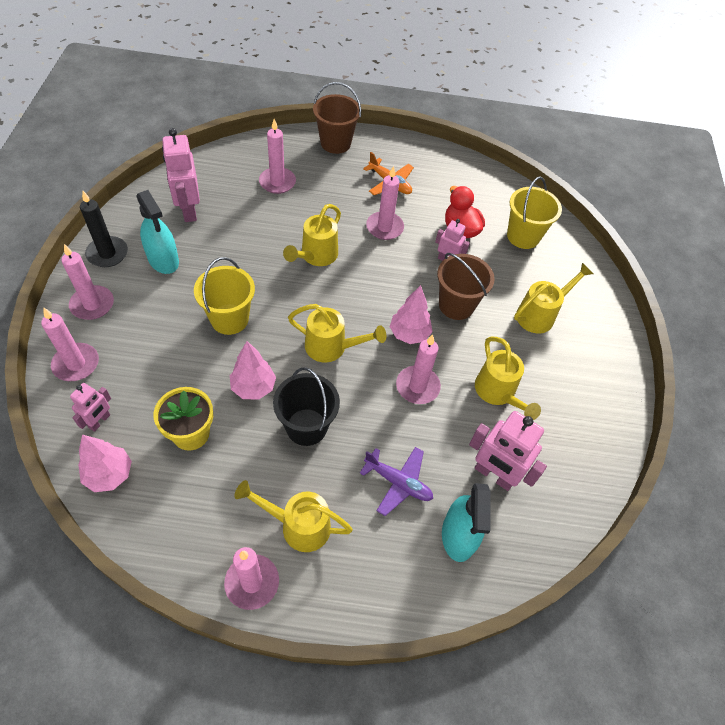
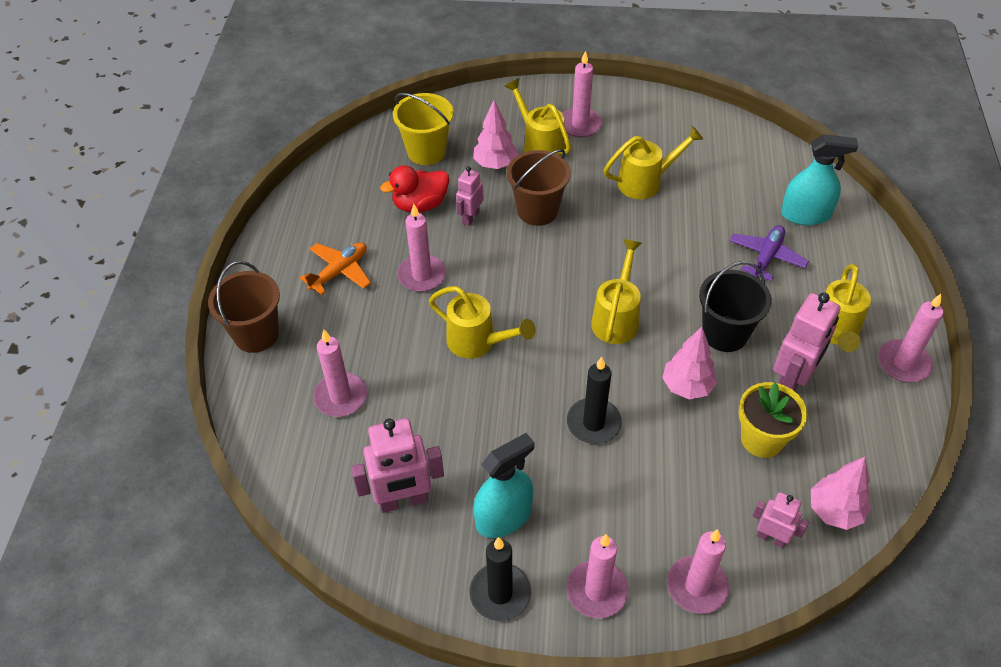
camera: 85 degrees left, 5 degrees down
(229, 319) = (593, 423): yellow bucket -> black candle
(409, 334) = (585, 250): pink tree -> pink tree (495, 164)
(417, 386) = (652, 243): pink candle -> pink candle (580, 125)
(494, 475) = (738, 189): pink robot -> pink robot (792, 381)

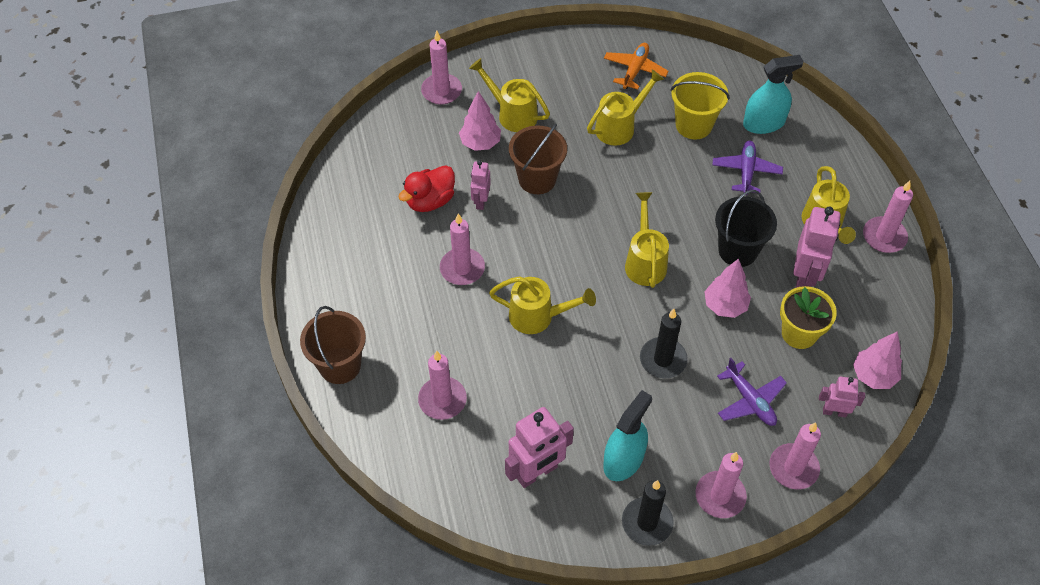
camera: 20 degrees left, 5 degrees up
(339, 272) = (387, 285): orange plane -> orange plane (635, 70)
(426, 151) = (412, 146): yellow bucket -> yellow bucket (693, 125)
(580, 125) = (540, 84): pink candle -> pink candle (441, 91)
(675, 495) = (750, 400): none -> purple plane

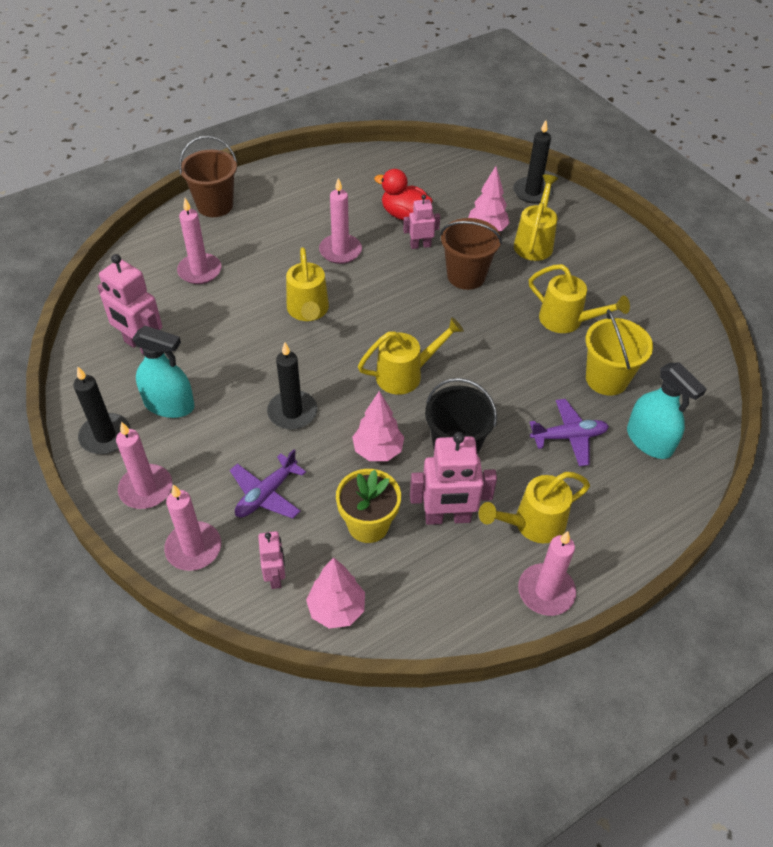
camera: 70 degrees right, 5 degrees down
(441, 91) = (532, 192): pink candle -> black candle
(635, 70) = (650, 317): orange plane -> none

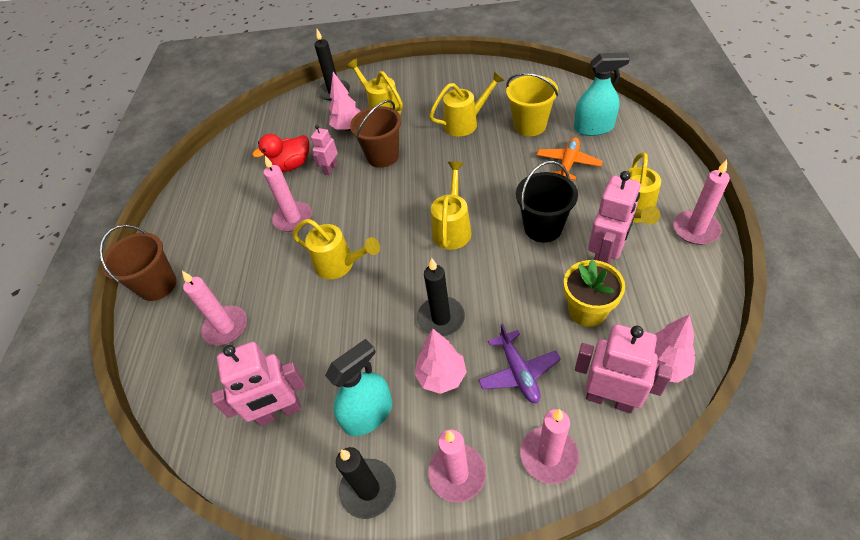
camera: 50 degrees left, 0 degrees up
(275, 576) = (609, 399): pink robot -> pink robot, size x1.74
(378, 451) = (517, 275): pink tree -> pink tree (441, 376)
(568, 437) = (568, 164): purple plane -> orange plane

